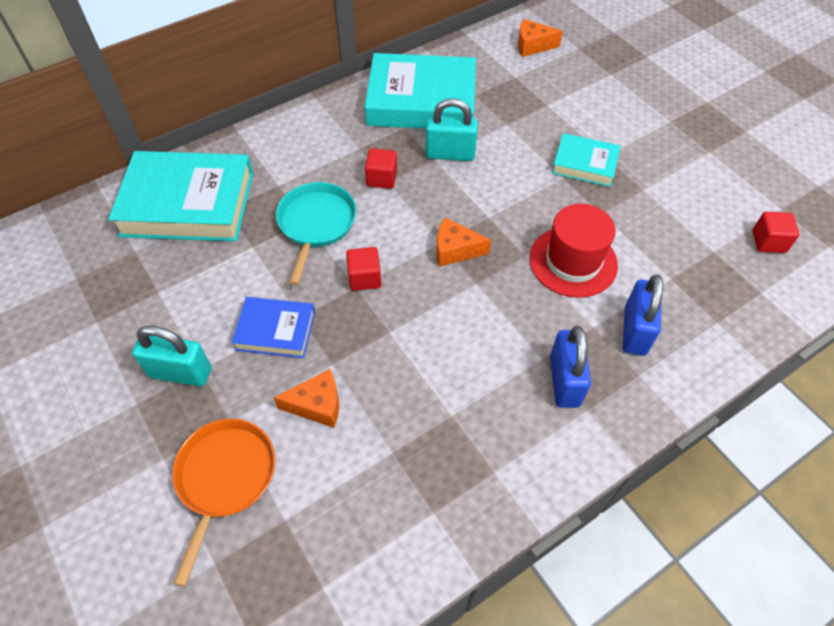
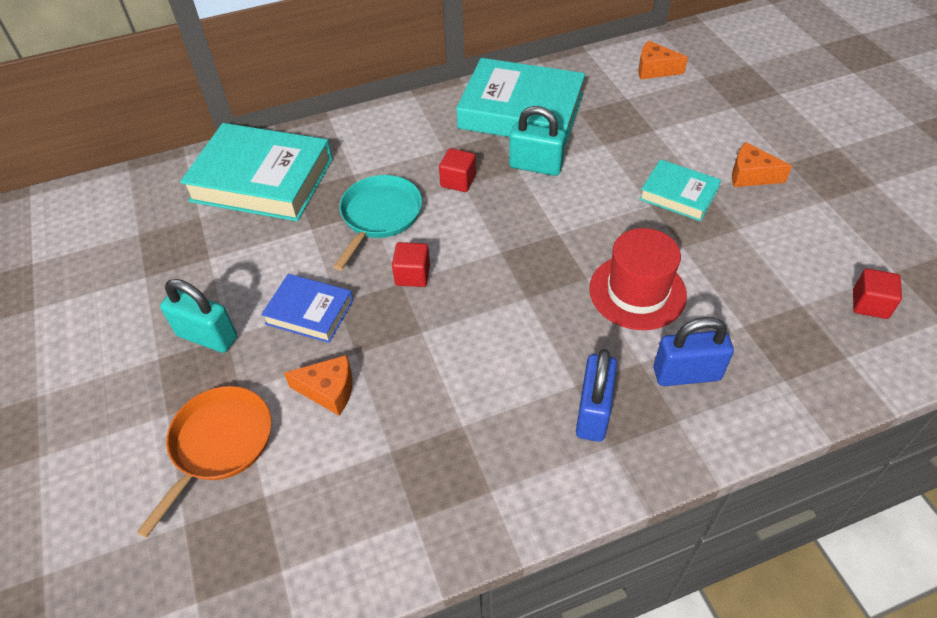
camera: 15 degrees right, 5 degrees down
(455, 250) = (513, 261): orange cheese -> orange cheese (751, 175)
(634, 331) = (686, 374): blue padlock -> blue padlock turned 60 degrees clockwise

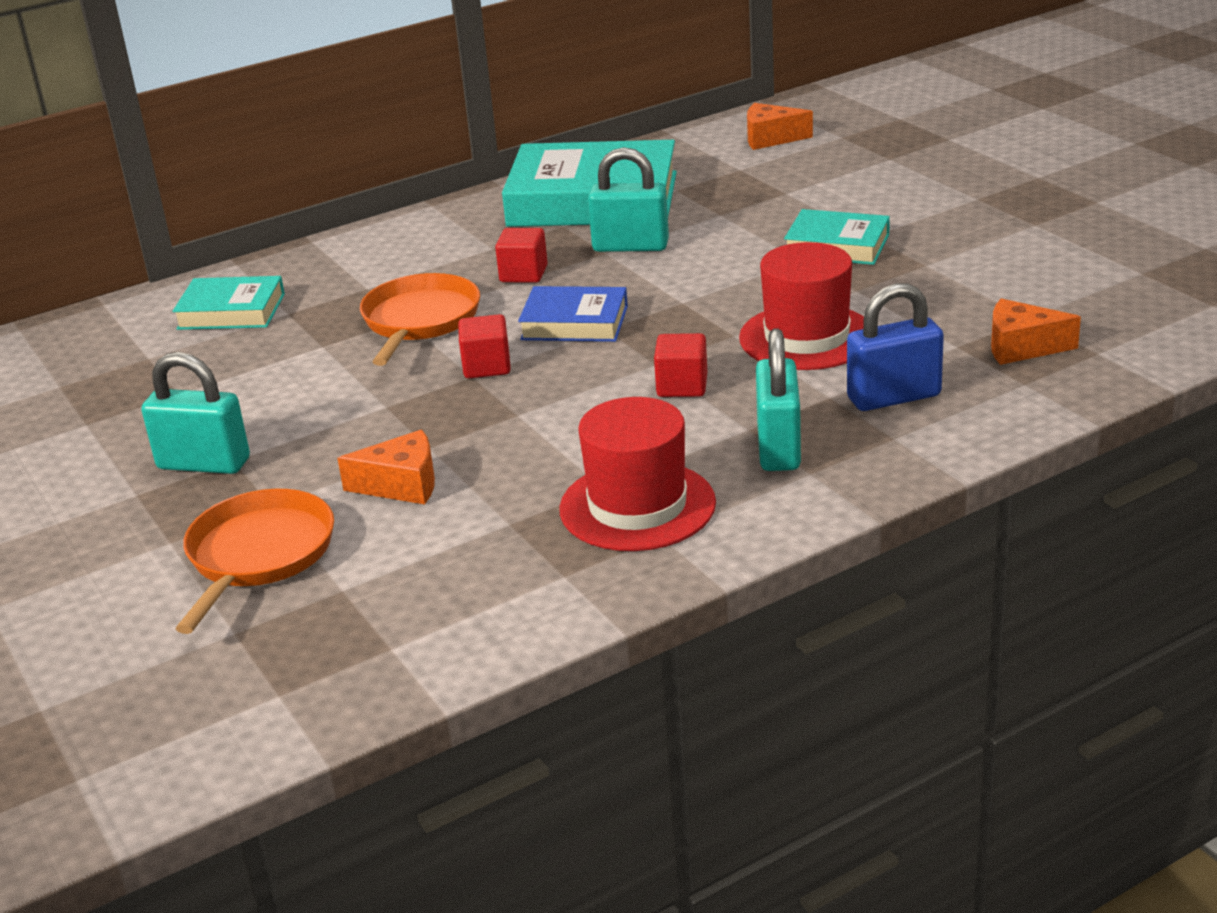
camera: 10 degrees left, 20 degrees down
(262, 180) = (231, 311): turquoise book -> turquoise book, size x0.53
(309, 312) = (348, 420): blue book -> blue book (574, 323)
(379, 216) = (420, 320): turquoise pan -> orange pan
(481, 454) = (637, 506): none -> red hat
(593, 412) = (779, 448): blue padlock -> turquoise padlock
(751, 175) = (930, 216): orange cheese -> orange cheese (1021, 347)
(870, 304) = (1116, 304): red cube -> red cube (682, 386)

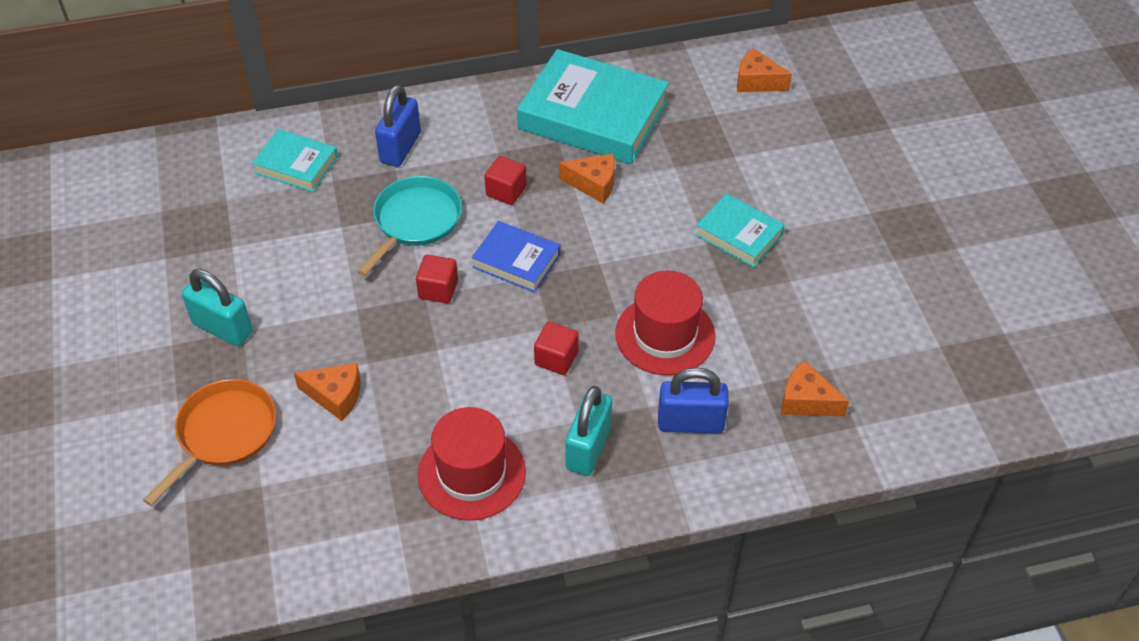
camera: 15 degrees right, 20 degrees up
(364, 270) = (400, 148): none -> blue padlock
(420, 320) = (415, 221): orange pan -> turquoise pan
(630, 246) = (593, 184): turquoise padlock -> orange cheese

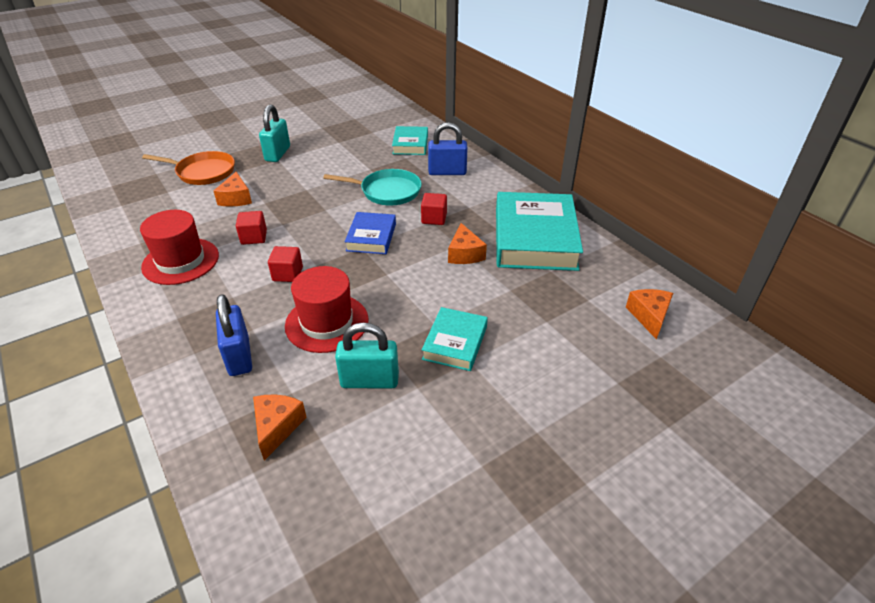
camera: 70 degrees right, 10 degrees down
(438, 289) = (333, 213): red cube -> red cube (254, 237)
(588, 448) = (207, 307): turquoise padlock -> turquoise padlock (369, 381)

